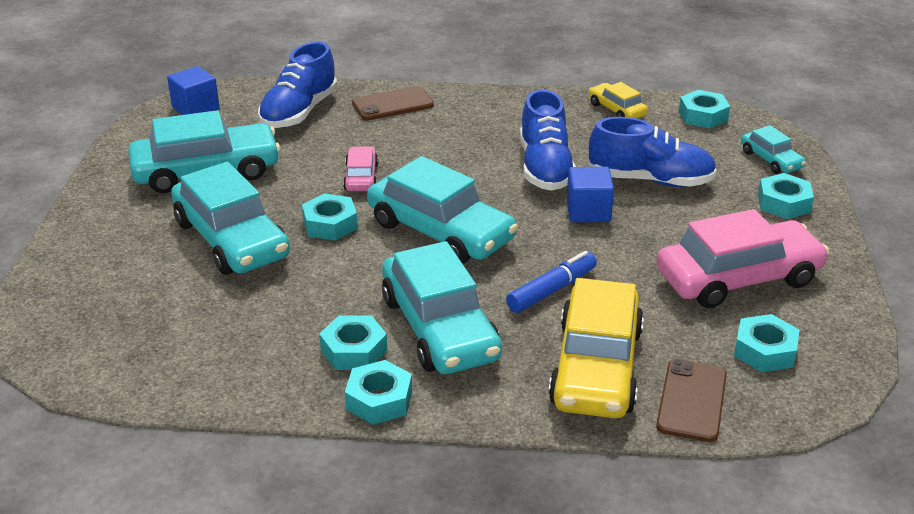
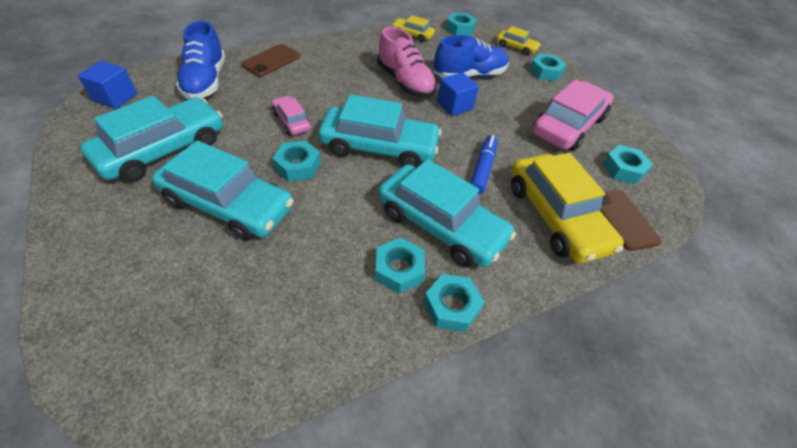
camera: 35 degrees left, 15 degrees up
(545, 168) = (405, 82): blue shoe -> pink shoe
(771, 160) = (516, 47): turquoise car -> yellow car

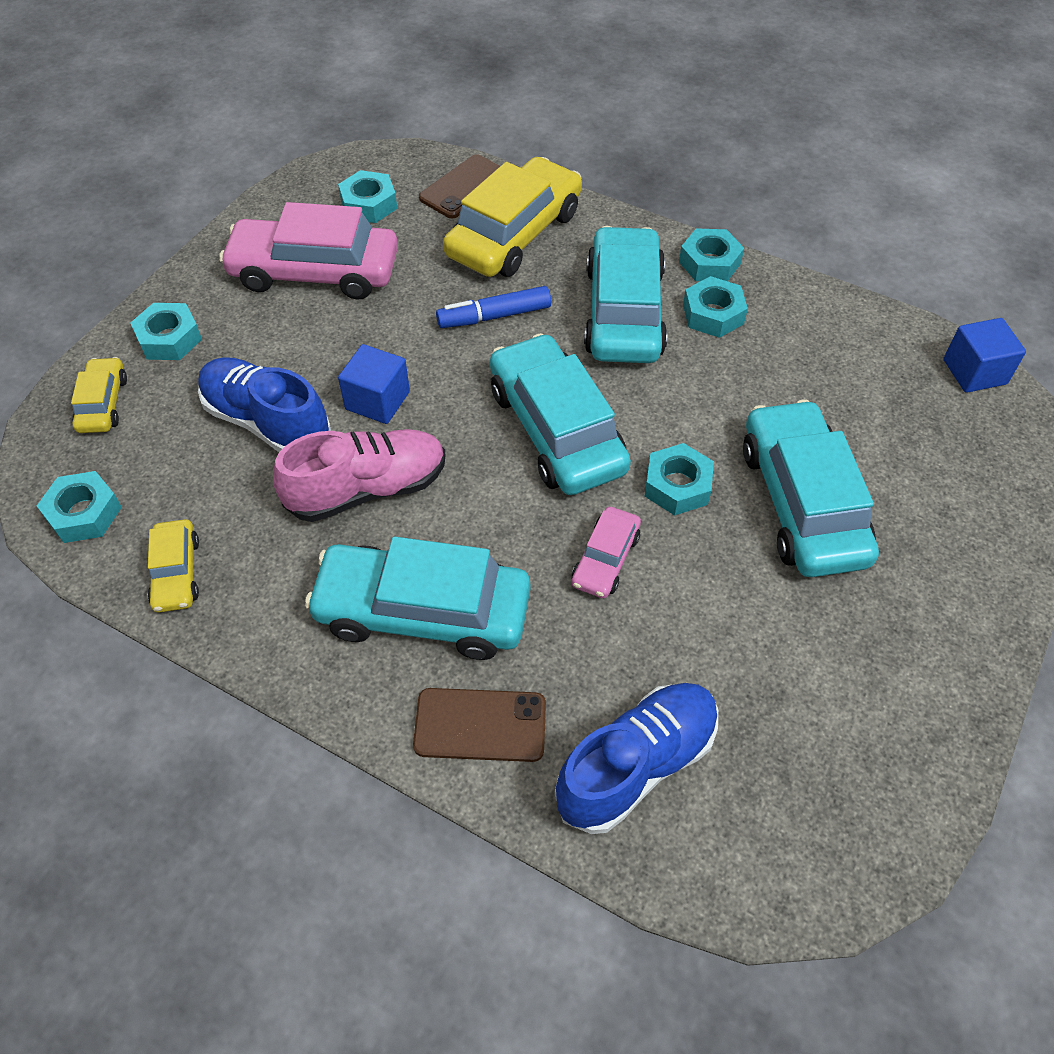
camera: 120 degrees left, 5 degrees up
(115, 97) = (809, 854): blue cube -> blue cube (974, 372)
(163, 150) = (814, 655): turquoise car -> turquoise car (423, 611)
(405, 82) = (367, 489): pink shoe -> pink shoe turned 45 degrees clockwise

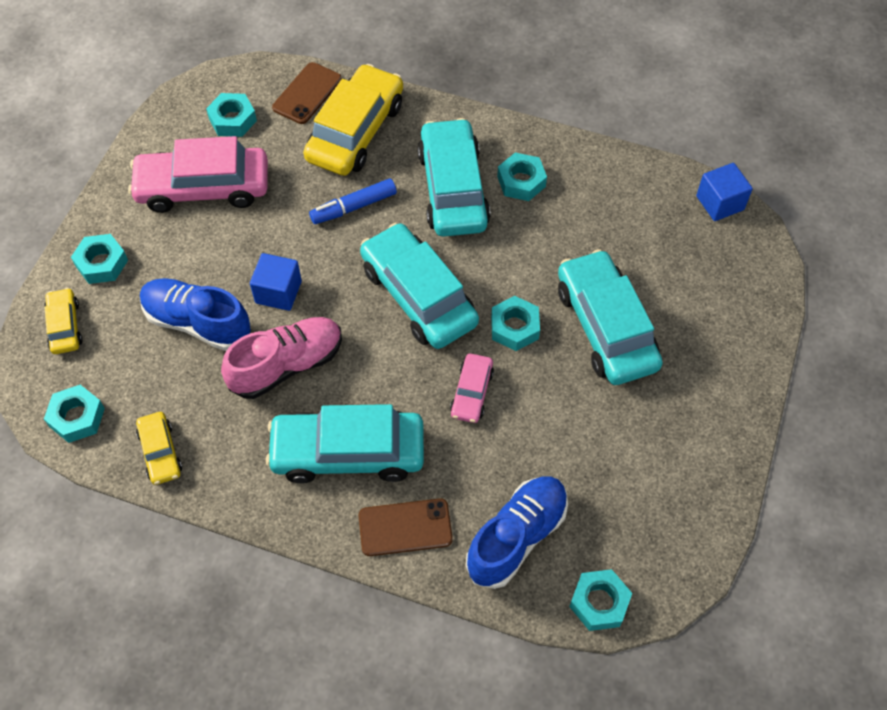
camera: 10 degrees left, 5 degrees up
(709, 263) = (512, 136): turquoise nut -> turquoise nut (599, 602)

